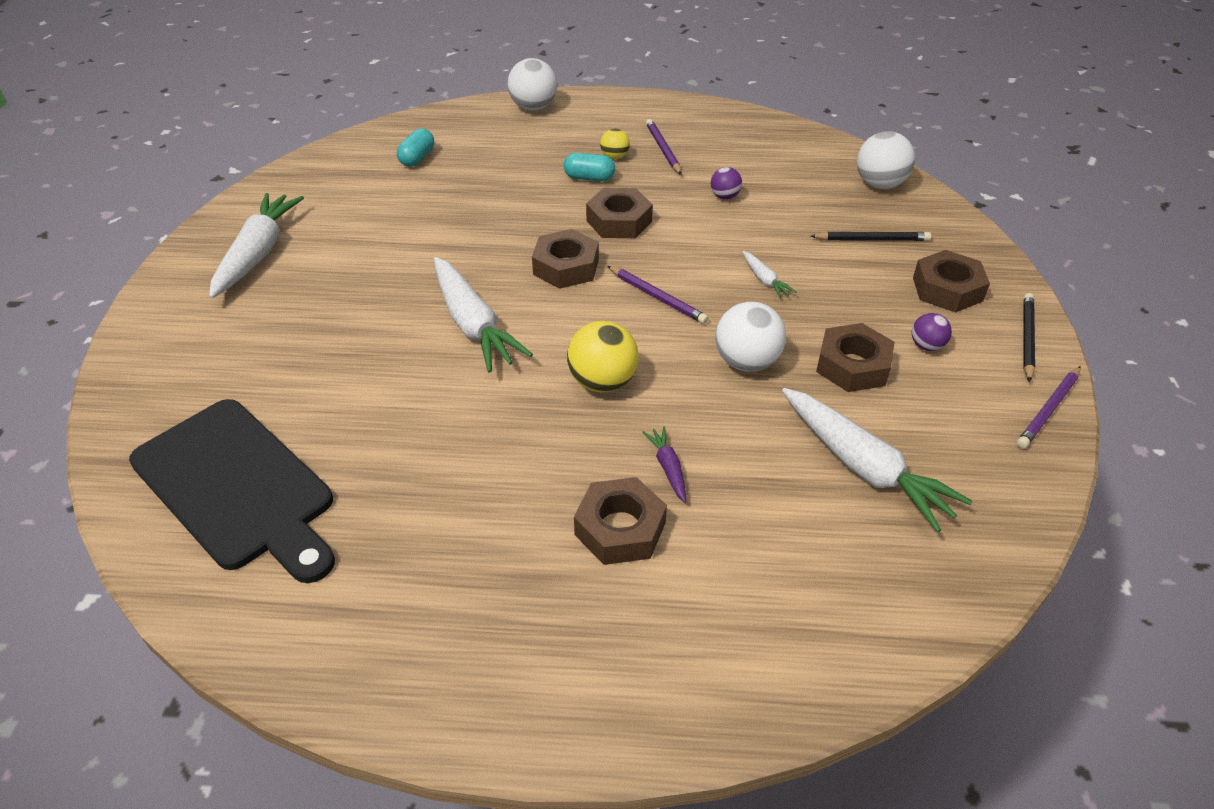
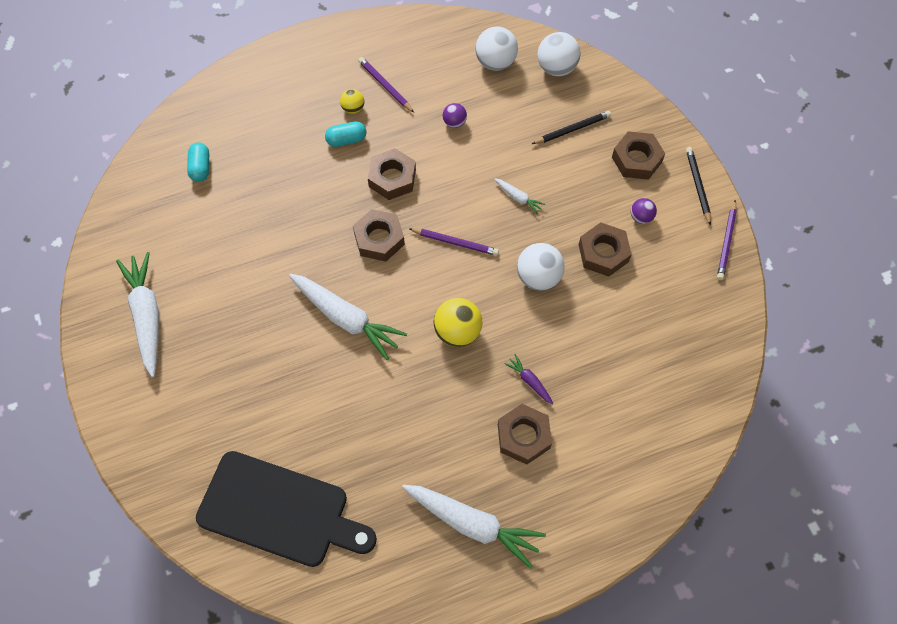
camera: 25 degrees left, 20 degrees up
(533, 107) = (258, 72): white ball -> white ball (495, 62)
(863, 467) = (639, 332): white carrot -> white carrot (473, 524)

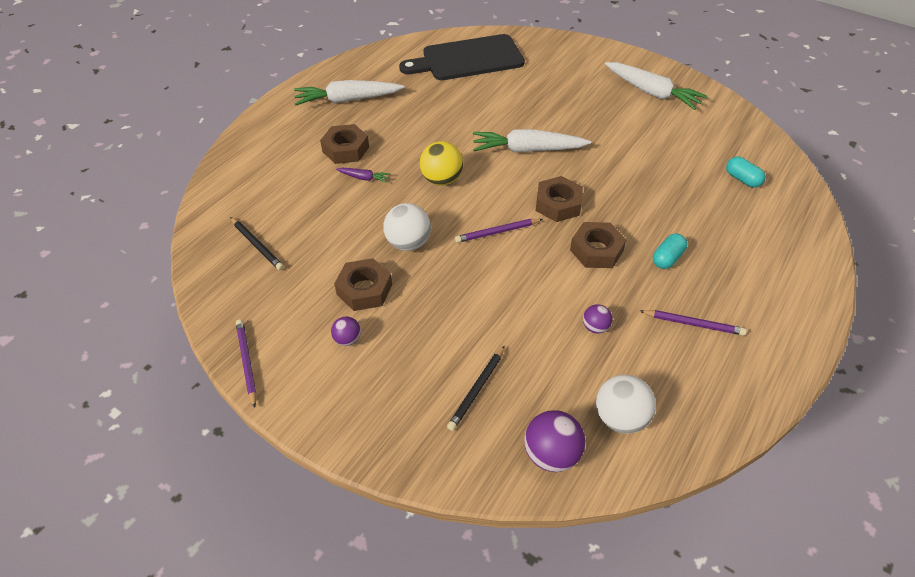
camera: 145 degrees right, 15 degrees down
(353, 108) = (694, 286): yellow ball -> none
(518, 198) = (475, 293): white carrot -> none
(556, 68) = (551, 454): white ball -> purple ball
(636, 159) = (387, 396): brown nut -> none
(697, 185) = (304, 405): black pencil -> black pencil (257, 245)

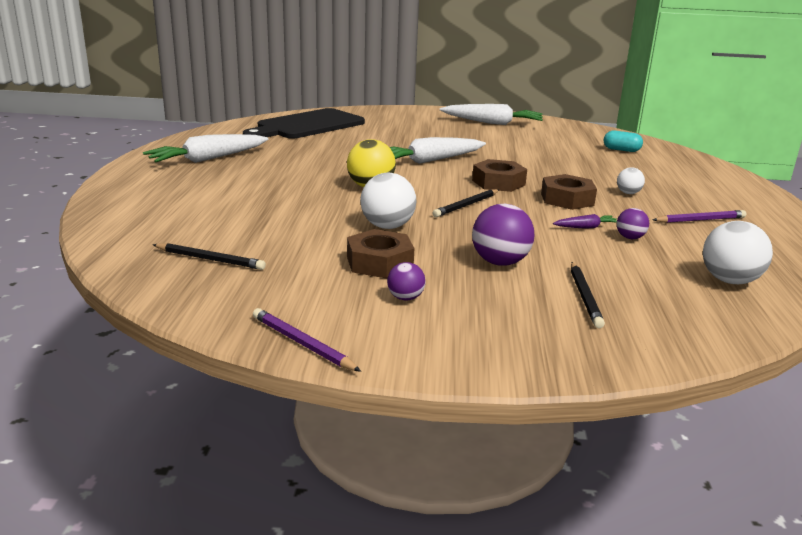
camera: 30 degrees left, 25 degrees down
(345, 149) = (243, 185): brown nut -> none
(364, 178) = (286, 198): purple carrot -> purple carrot (586, 227)
(497, 232) = (466, 205): purple pencil -> black pencil
(551, 454) = (710, 317): purple ball -> purple ball (500, 262)
(667, 258) = (628, 193): turquoise capsule -> white ball

